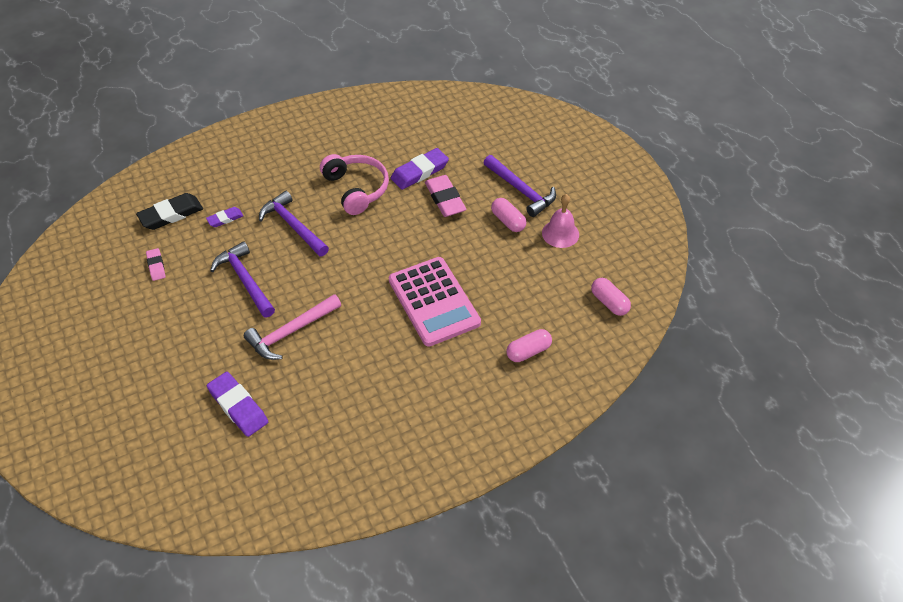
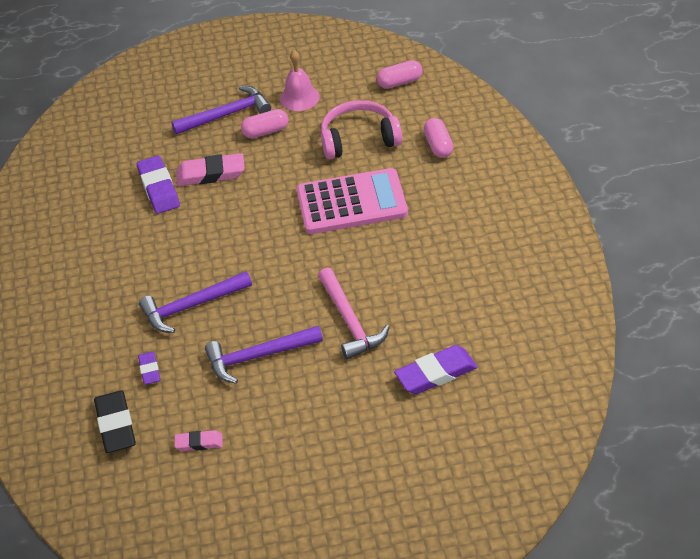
camera: 70 degrees left, 5 degrees down
(356, 189) = (159, 245): pink headphones -> pink headphones (359, 139)

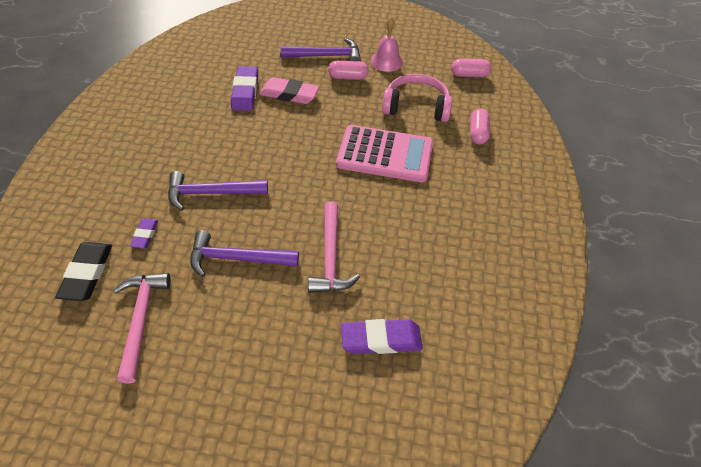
camera: 15 degrees right, 5 degrees up
(199, 443) = (141, 320): pink eraser -> pink hammer

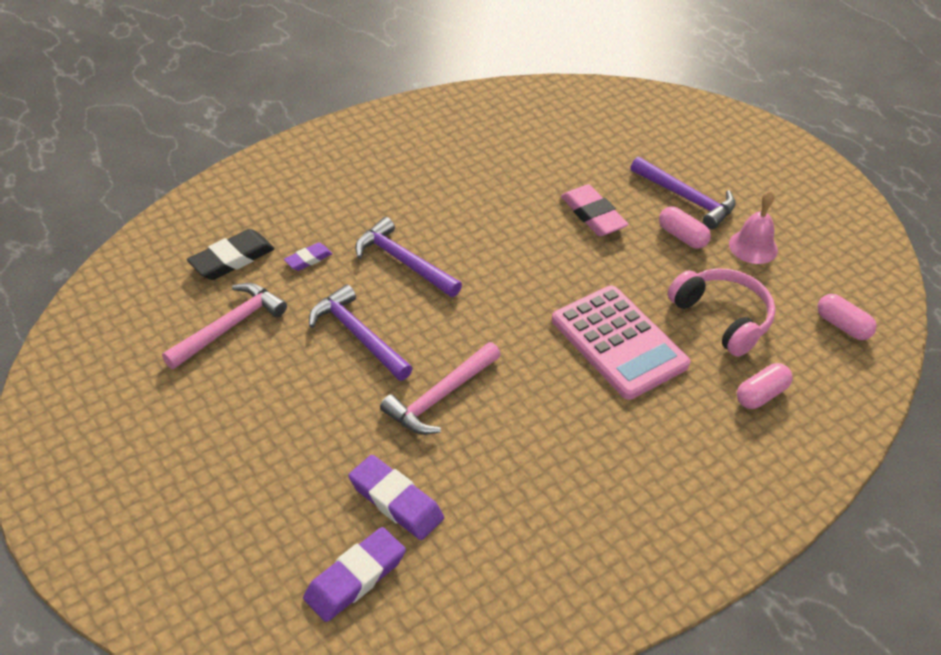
camera: 45 degrees right, 5 degrees down
(245, 92) = (550, 184): purple eraser -> purple eraser (355, 578)

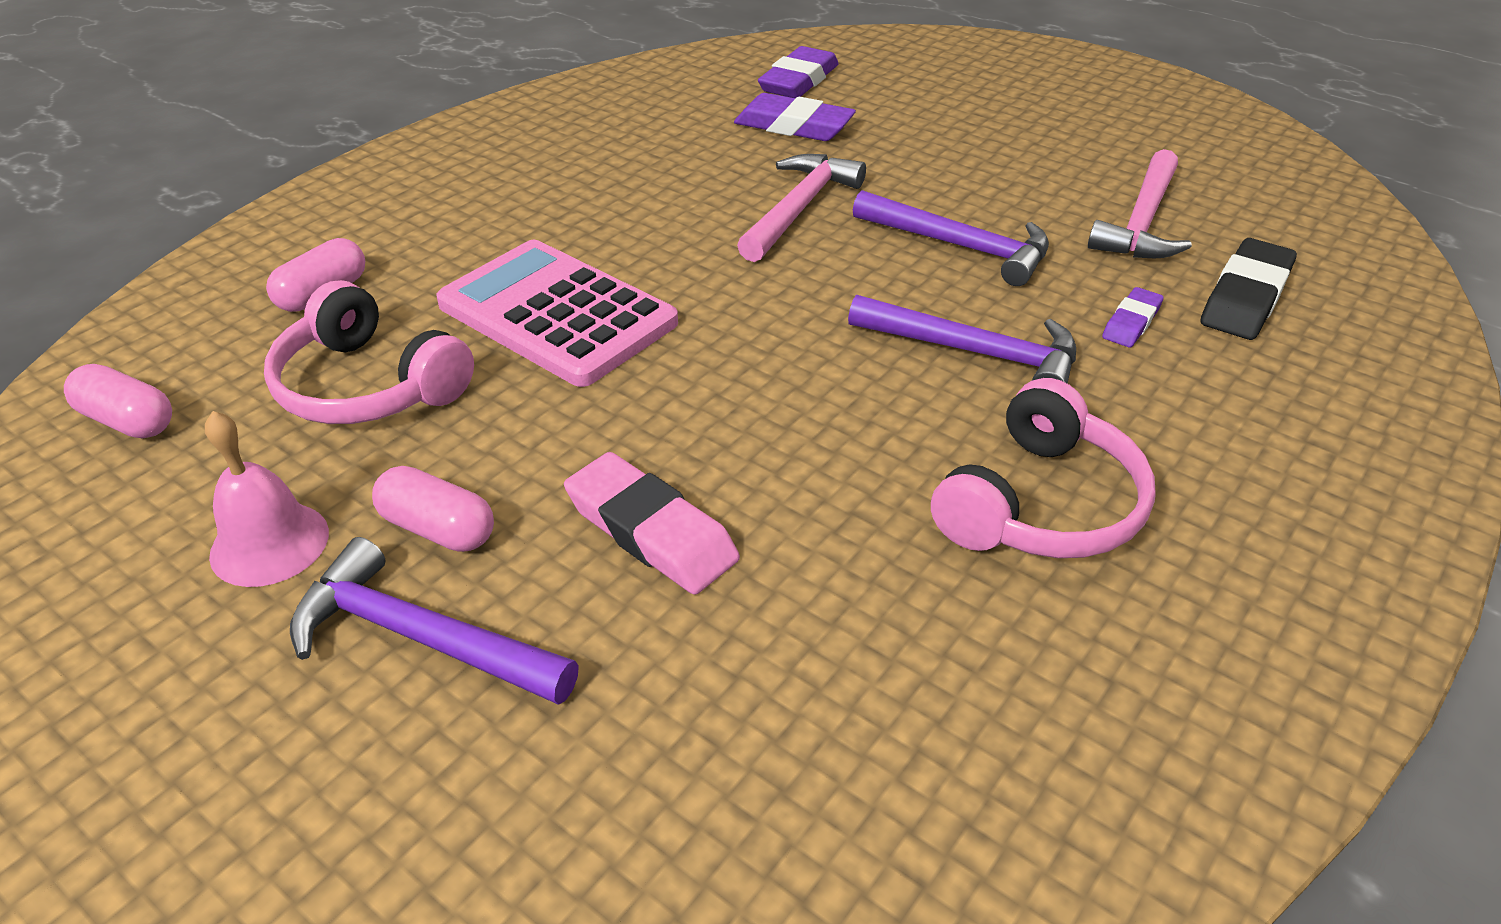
camera: 165 degrees right, 5 degrees down
(428, 188) = (1041, 505): none -> pink headphones

